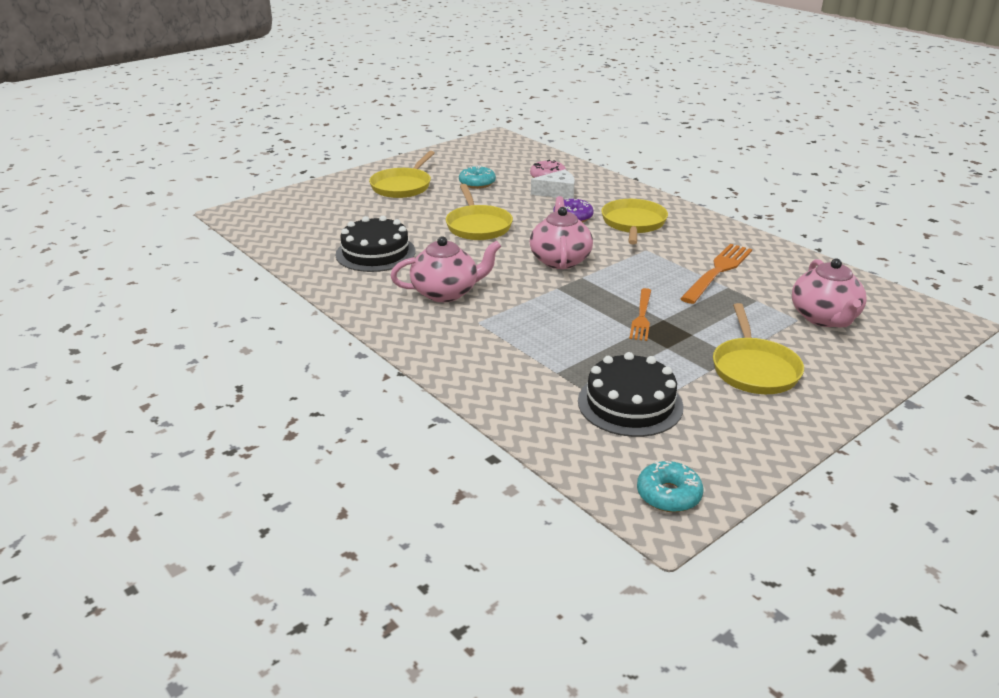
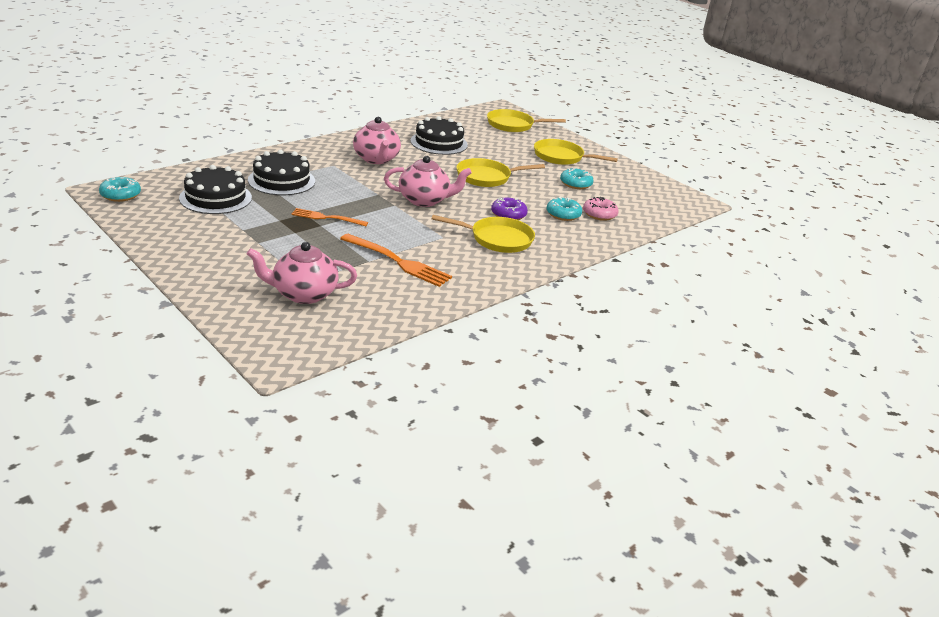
camera: 85 degrees right, 0 degrees up
(547, 357) = (281, 180): none -> black cake
(557, 192) = (563, 214): white cheese -> turquoise donut
(754, 368) = (238, 246): yellow pan -> yellow pan (513, 125)

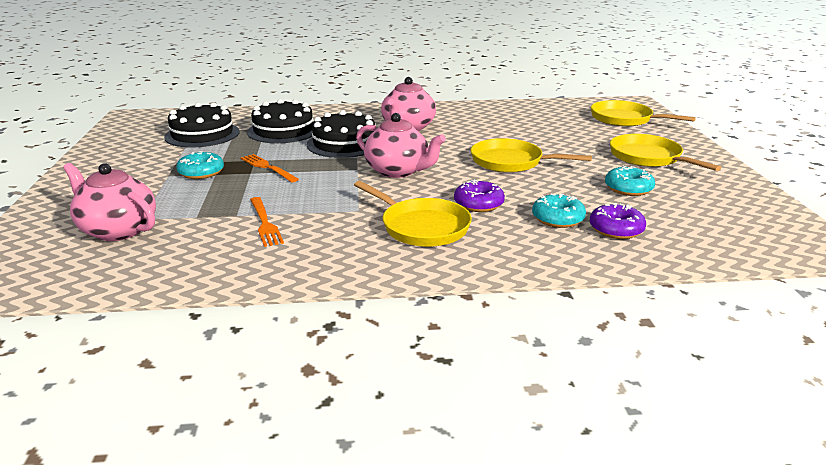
camera: 40 degrees right, 5 degrees down
(120, 195) = (136, 120): turquoise donut -> turquoise donut (201, 172)
(398, 262) = (265, 223): orange fork -> orange fork, size x0.65
(439, 143) = (503, 123): black cake -> black cake (344, 144)
(599, 214) = (616, 229): pink donut -> purple donut

